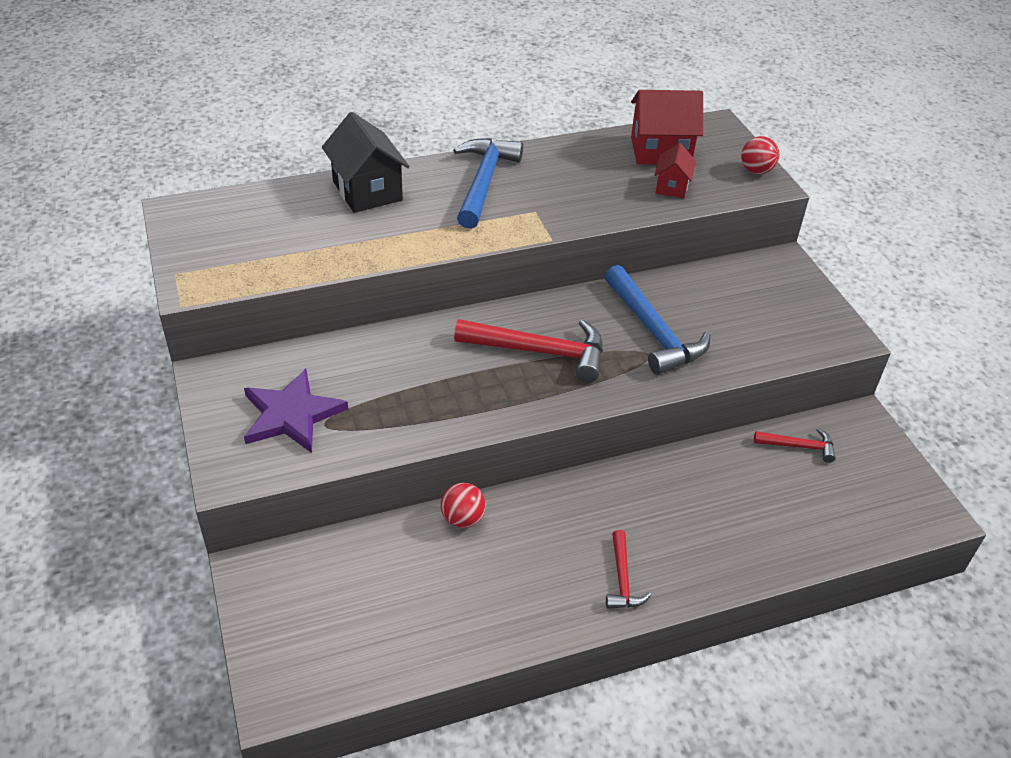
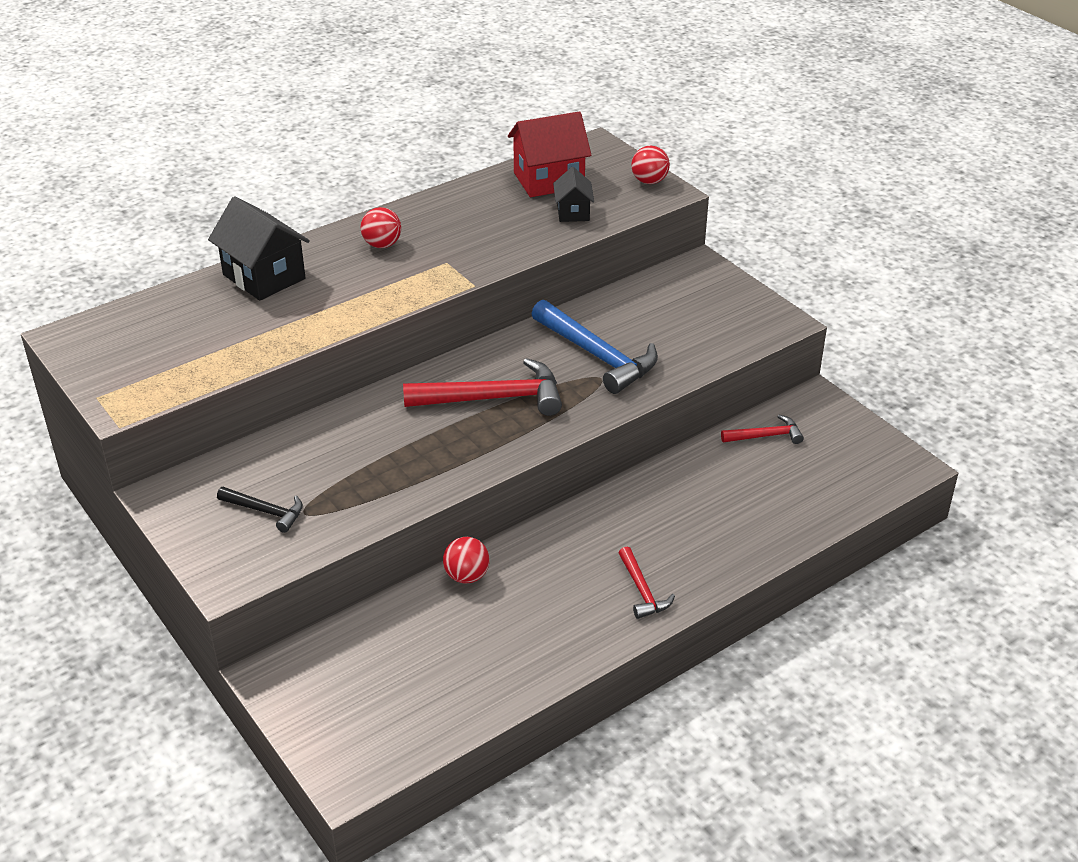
camera: 15 degrees left, 5 degrees down
(291, 414) = (265, 511): purple star -> black hammer
(484, 182) = (382, 245): blue hammer -> red ball
(672, 187) = (573, 212): red house -> black house

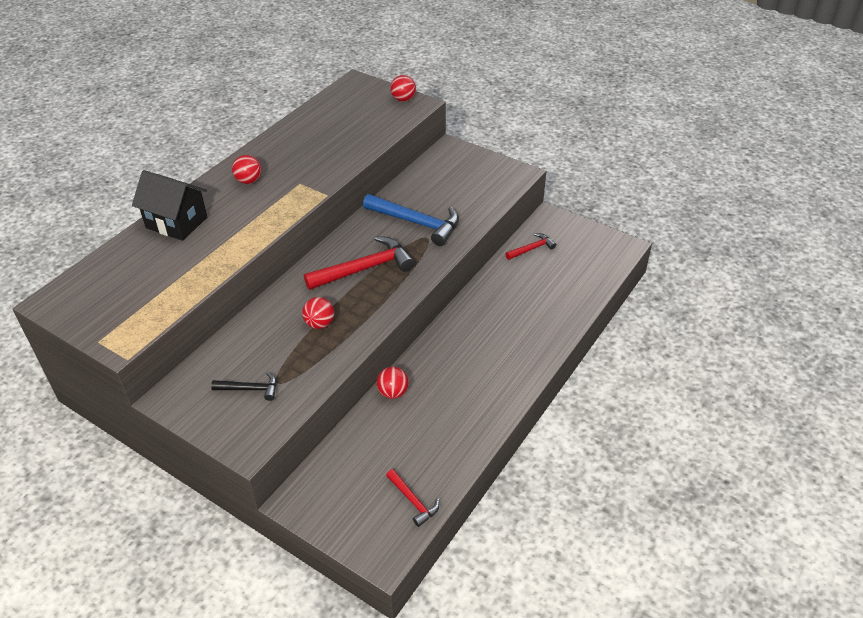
camera: 20 degrees left, 5 degrees up
(396, 454) = (319, 324): none -> red ball
(549, 180) = (338, 112): red house -> none
(573, 212) = (365, 130): black house -> none
(642, 590) = (508, 370): red hammer -> red hammer (413, 501)

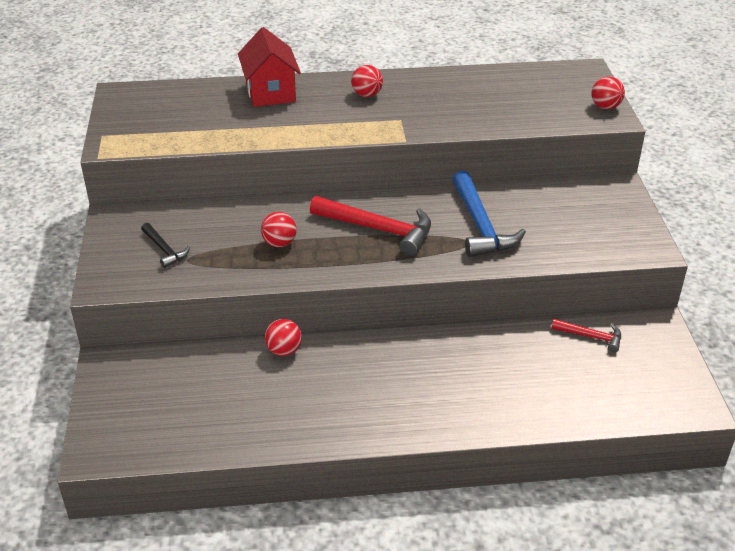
camera: 50 degrees right, 5 degrees down
(176, 222) = (270, 92): black house -> red house
(413, 501) = (171, 436): red hammer -> none

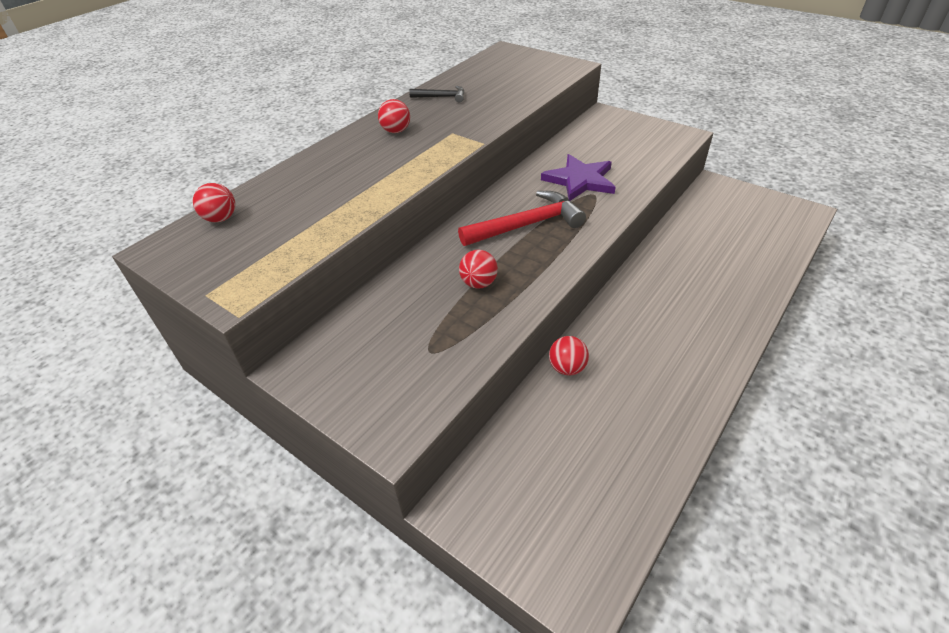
camera: 45 degrees left, 5 degrees up
(164, 250) = (395, 359): black hammer -> black hammer (441, 97)
(270, 92) = (314, 169): red house -> none
(480, 225) = (580, 180): blue hammer -> purple star
(591, 337) = (702, 214): red hammer -> none
(605, 107) = (556, 62): red ball -> red ball (221, 218)

